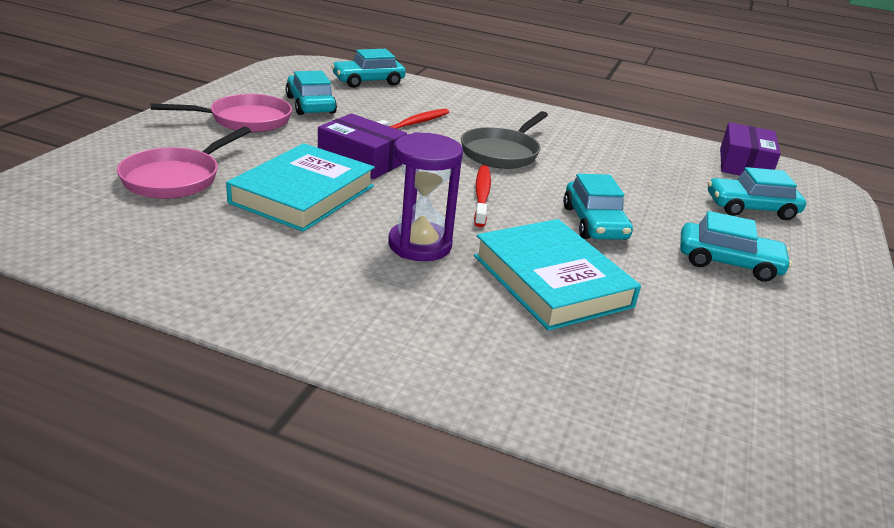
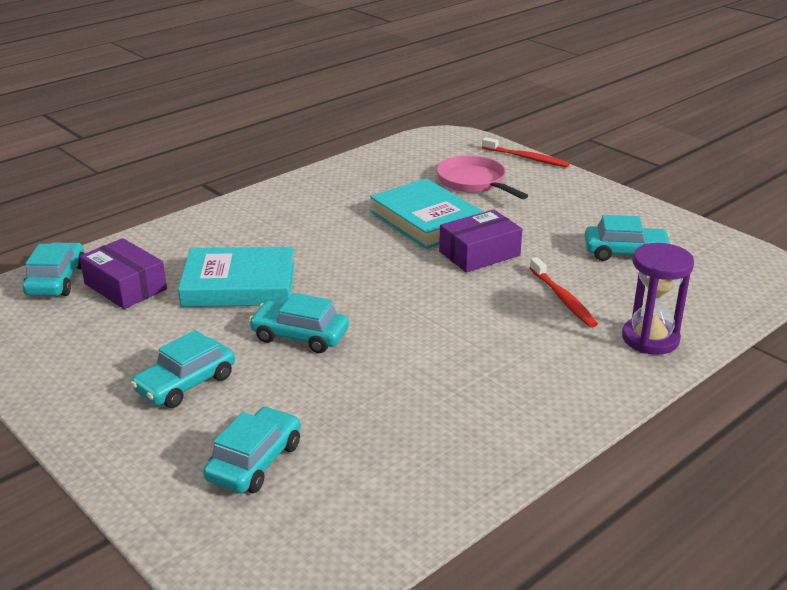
camera: 120 degrees right, 0 degrees up
(245, 120) = (586, 217): pink pan -> none
(368, 81) = (710, 300): turquoise car -> turquoise car (56, 280)
(420, 245) = (324, 248): purple hourglass -> purple hourglass (650, 339)
(482, 195) = (383, 294): red toothbrush -> red toothbrush (526, 158)
(502, 152) = (471, 333): grey pan -> none
(744, 164) = (359, 533): purple box -> purple box (125, 286)

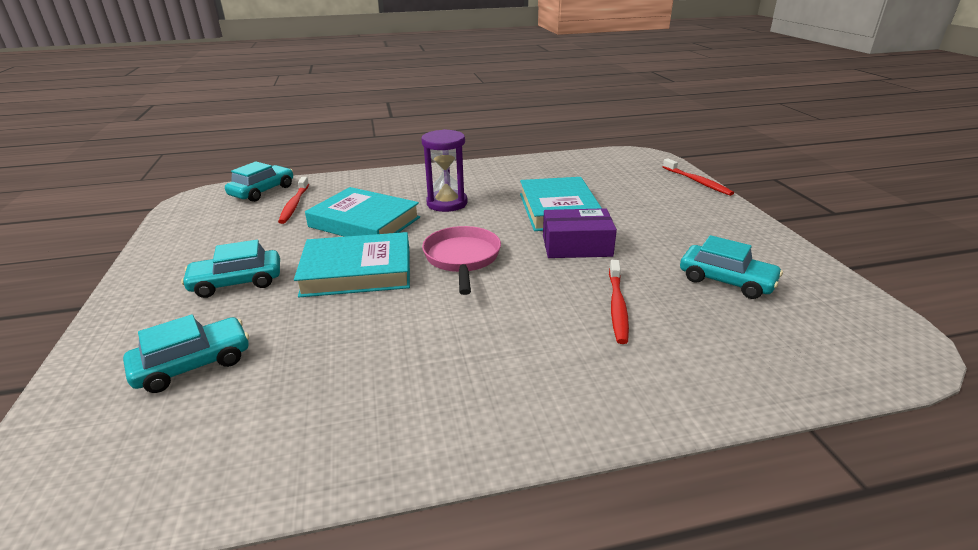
camera: 30 degrees right, 0 degrees up
(125, 286) = (294, 205): purple box -> red toothbrush
(300, 336) = (357, 271): turquoise car -> turquoise book
(474, 182) = (630, 191): pink pan -> pink pan (462, 259)
(650, 339) = (677, 377): purple hourglass -> purple hourglass (447, 203)

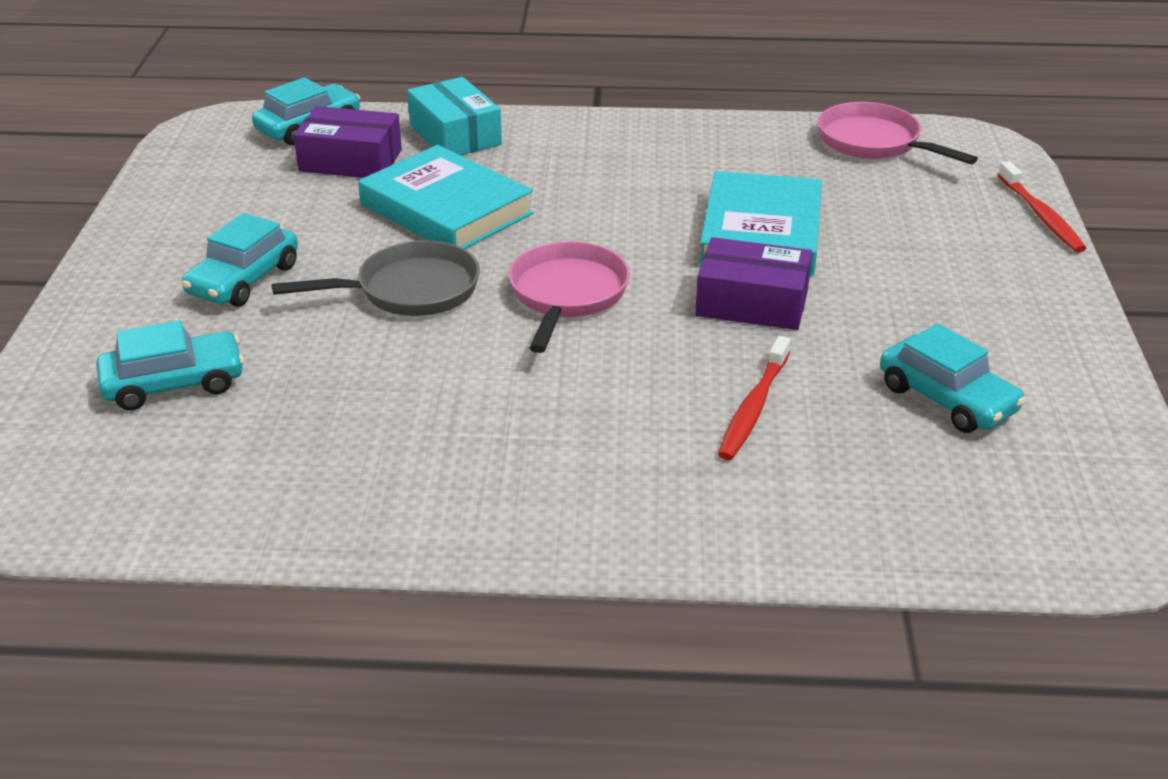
camera: 15 degrees right, 5 degrees up
(237, 282) = (244, 280): turquoise car -> turquoise car turned 60 degrees counterclockwise
(294, 205) = (350, 160): red toothbrush -> purple box
(355, 184) = (455, 135): none -> turquoise box
(357, 271) = (409, 290): turquoise book -> grey pan
(447, 203) = (586, 194): purple hourglass -> none
(589, 161) = (874, 143): none -> pink pan

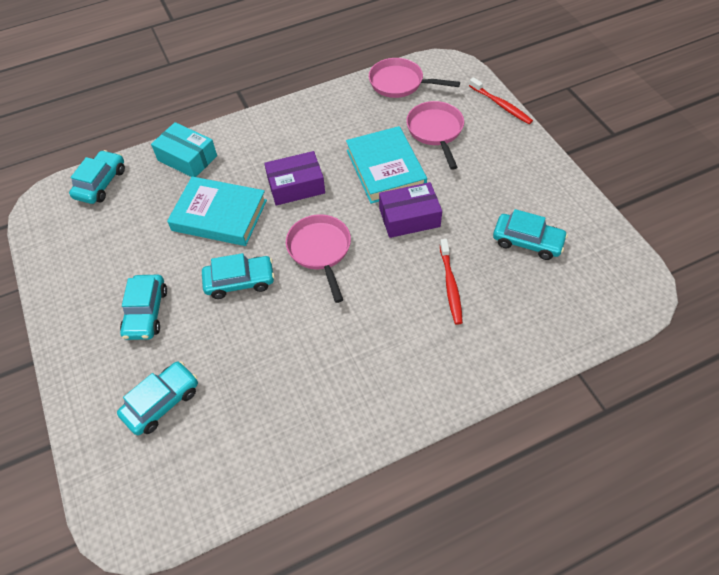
camera: 25 degrees left, 20 degrees up
(350, 160) = (143, 200): purple box -> purple box (296, 186)
(409, 290) = (240, 281): grey pan -> turquoise car
(889, 214) = (435, 131): none -> pink pan

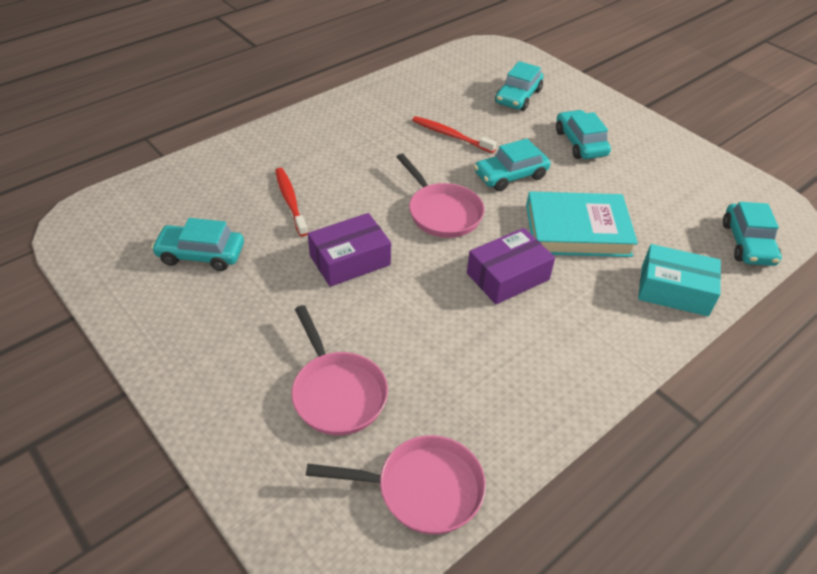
camera: 160 degrees right, 10 degrees down
(385, 169) = (399, 318): turquoise book -> none
(501, 105) = (226, 469): red toothbrush -> red toothbrush (450, 135)

